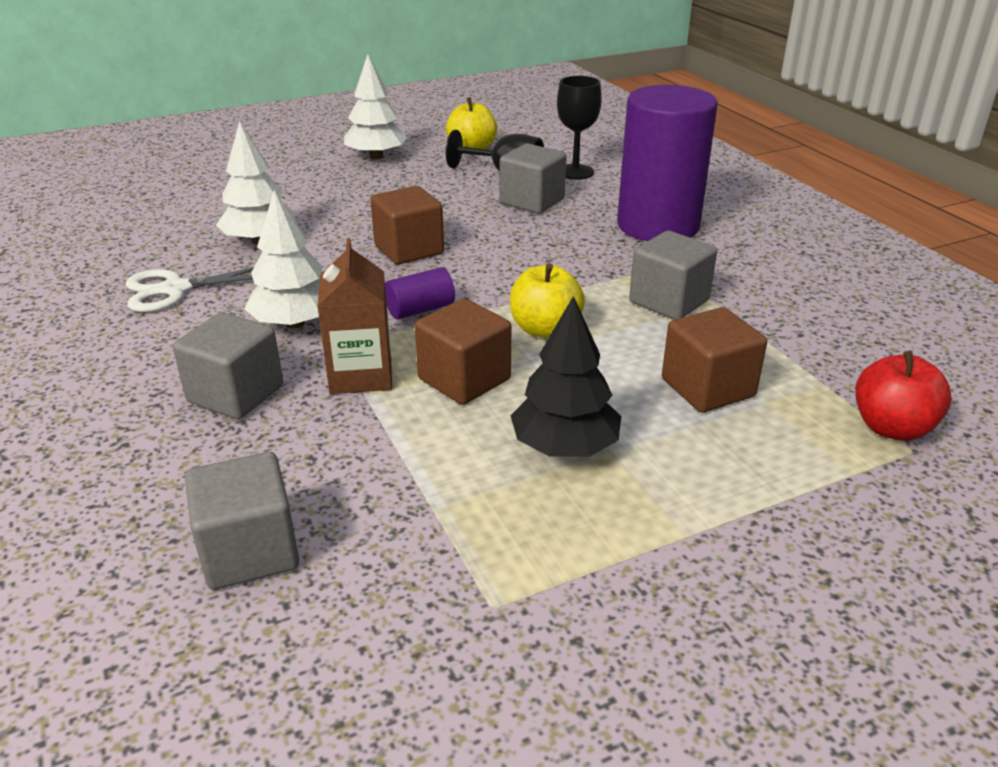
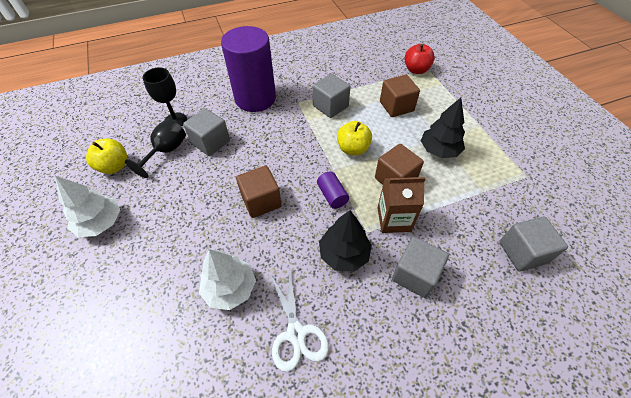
camera: 85 degrees left, 20 degrees up
(295, 323) = (344, 254): white tree -> black tree

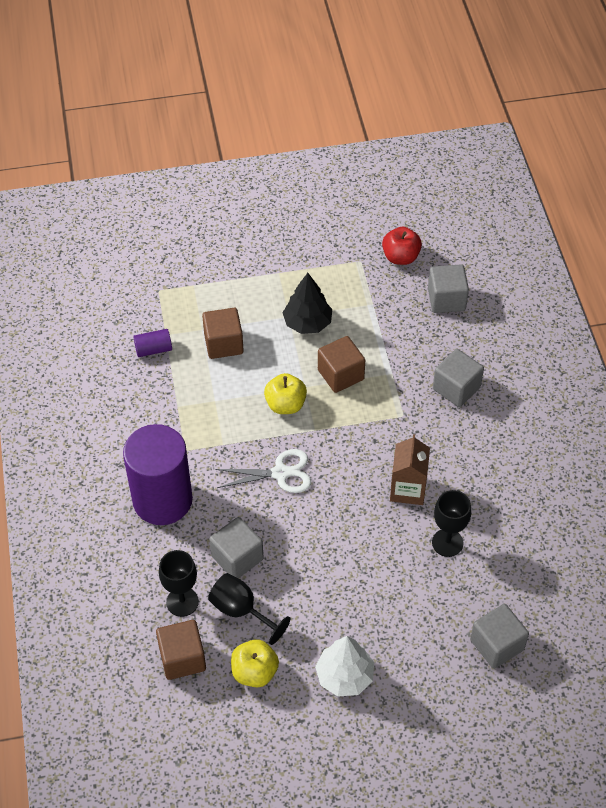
camera: 80 degrees left, 0 degrees up
(230, 288) = (447, 543): white tree -> black goblet
(261, 201) = (345, 507): brown cube -> brown cube (182, 658)
(296, 333) = (499, 492): white scissors -> white scissors (280, 473)
(330, 106) = (204, 414): grey cube -> grey cube (496, 645)
(332, 195) = (351, 438): purple cylinder -> purple cylinder (153, 349)
(344, 254) = (425, 440): black tree -> none
(394, 219) = (392, 389): brown carton -> brown carton (408, 489)
(416, 70) = (157, 303): red apple -> red apple (400, 257)

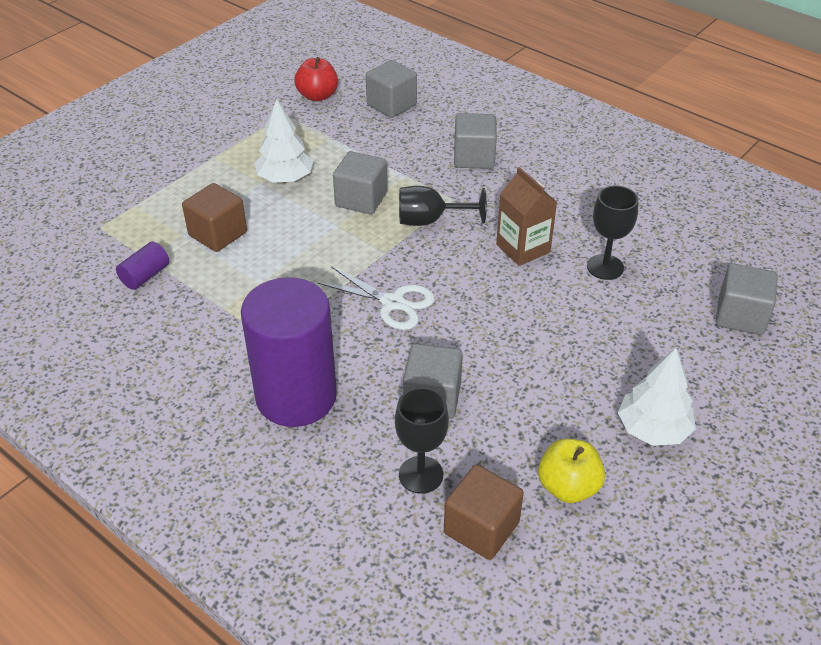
camera: 40 degrees left, 10 degrees down
(241, 610) = (490, 441): black goblet -> black goblet (430, 220)
(280, 473) = (393, 303): white scissors -> white scissors turned 75 degrees clockwise
(285, 404) = (335, 248): yellow apple -> none
(307, 323) = (285, 178): black tree -> white tree
(340, 375) = (361, 199): brown cube -> grey cube

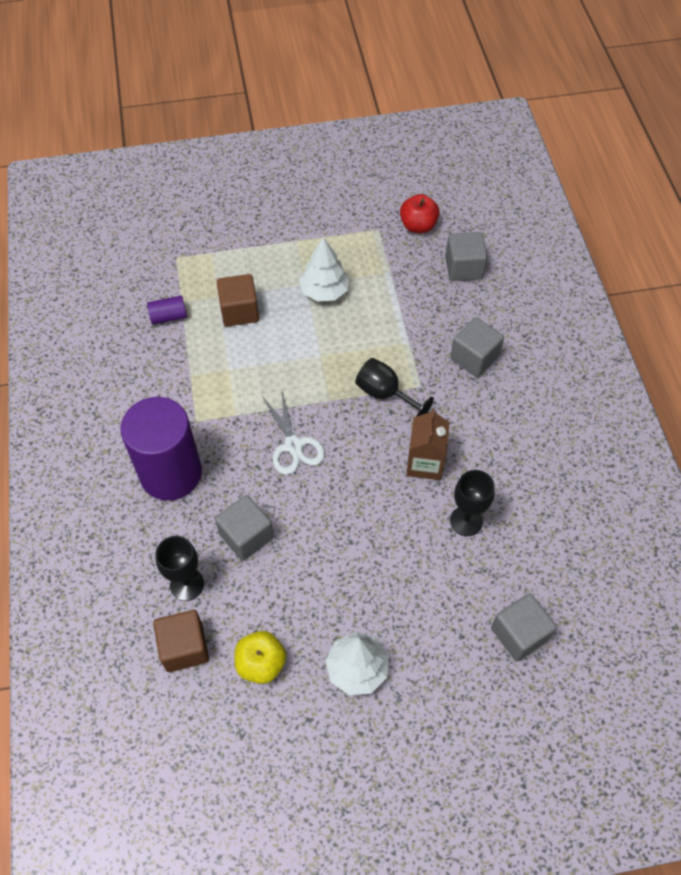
camera: 40 degrees right, 15 degrees up
(361, 199) = (357, 343): grey cube -> none

